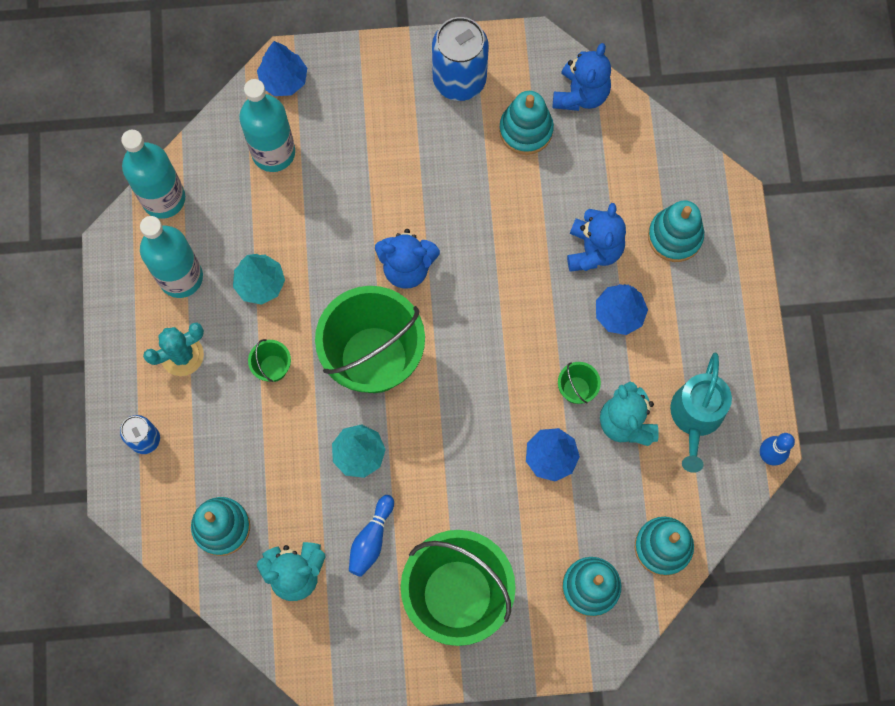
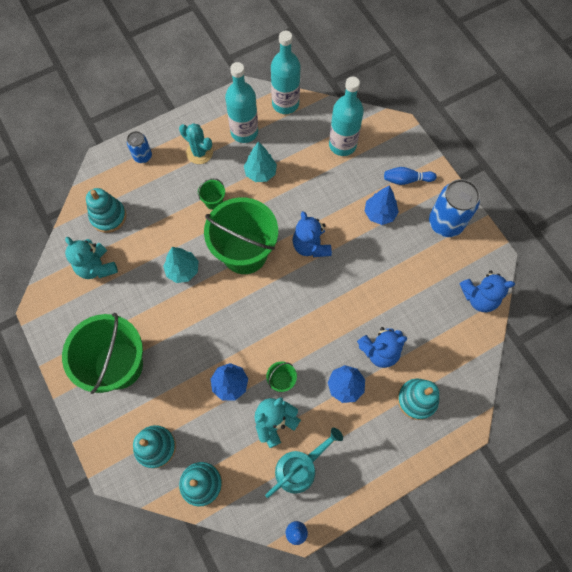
camera: 65 degrees right, 5 degrees down
(284, 80) = (389, 131): blue tree -> blue tree (379, 213)
(371, 539) = (133, 300): blue bowling pin -> blue bowling pin (406, 180)
(526, 130) = (436, 275): turquoise stacking toy -> none
(695, 417) = (299, 468): turquoise watering can -> turquoise watering can turned 150 degrees clockwise

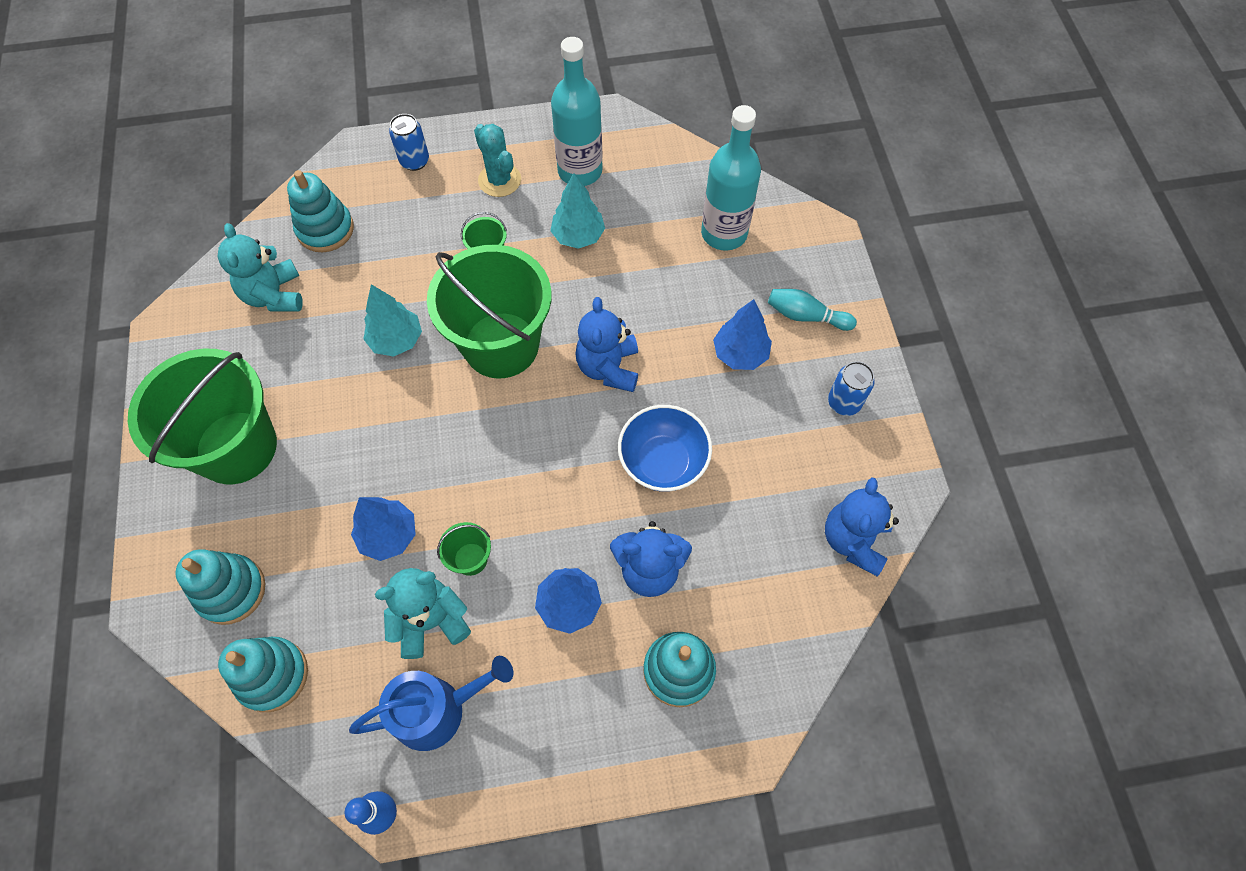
camera: 20 degrees right, 5 degrees down
(285, 104) = (660, 149): turquoise bottle -> none
(299, 468) = (437, 709): turquoise watering can -> blue watering can
(363, 289) = (663, 462): none -> blue bowl
(406, 180) = (806, 316): blue bowling pin -> turquoise bowling pin
(445, 223) = (844, 402): blue can -> blue can, size x0.55
(479, 297) = (853, 540): blue teddy bear -> blue teddy bear turned 90 degrees clockwise

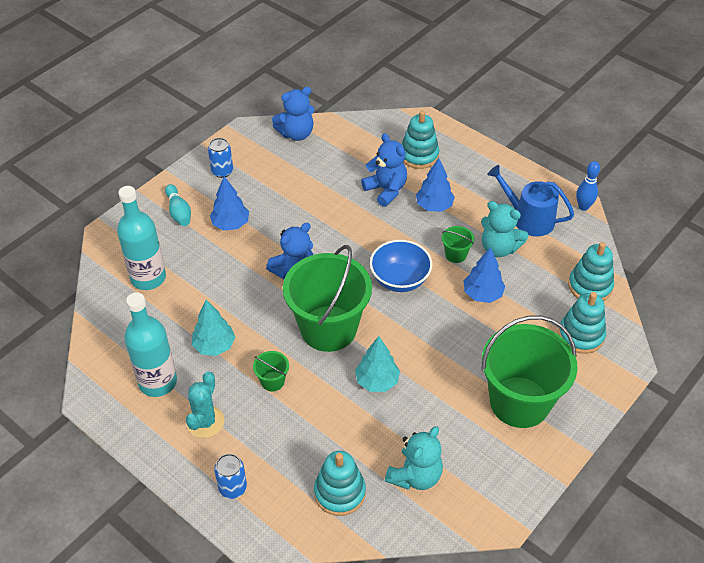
camera: 130 degrees left, 15 degrees down
(663, 462) = (327, 217): blue bowl -> blue bowl (400, 279)

